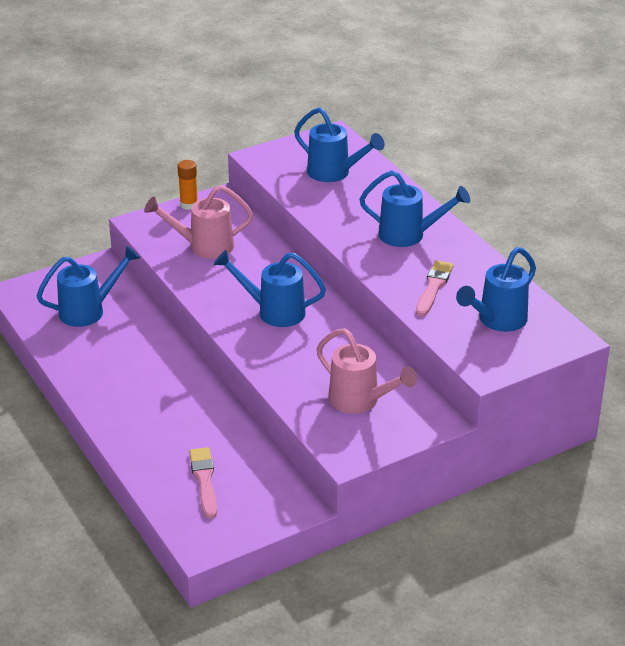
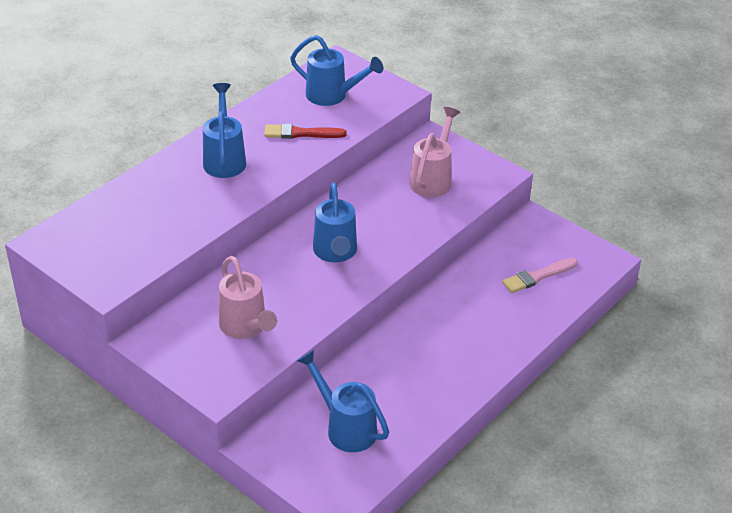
camera: 110 degrees left, 5 degrees up
(189, 205) = (167, 362): orange glue stick -> none
(334, 173) = (125, 225): blue watering can -> none
(433, 287) = (301, 133): pink brush -> red brush

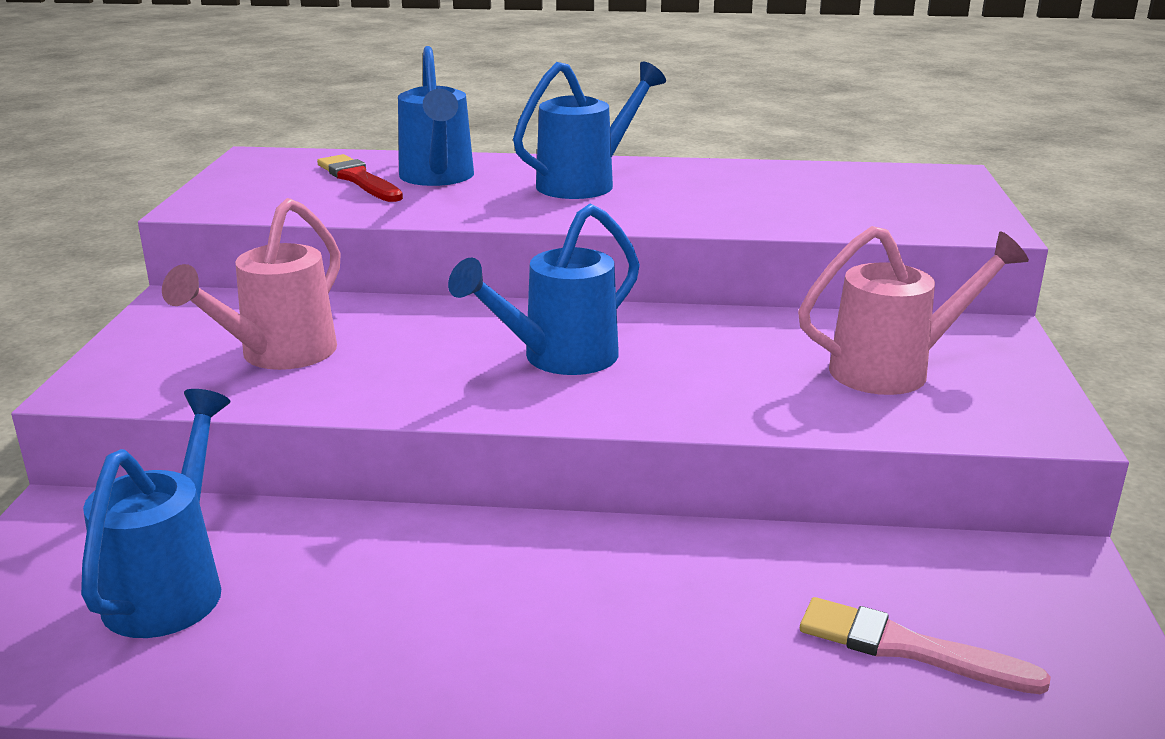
camera: 55 degrees right, 15 degrees down
(301, 133) = (736, 203): red brush -> red brush (359, 179)
(332, 96) = (865, 194): blue watering can -> blue watering can (437, 178)

